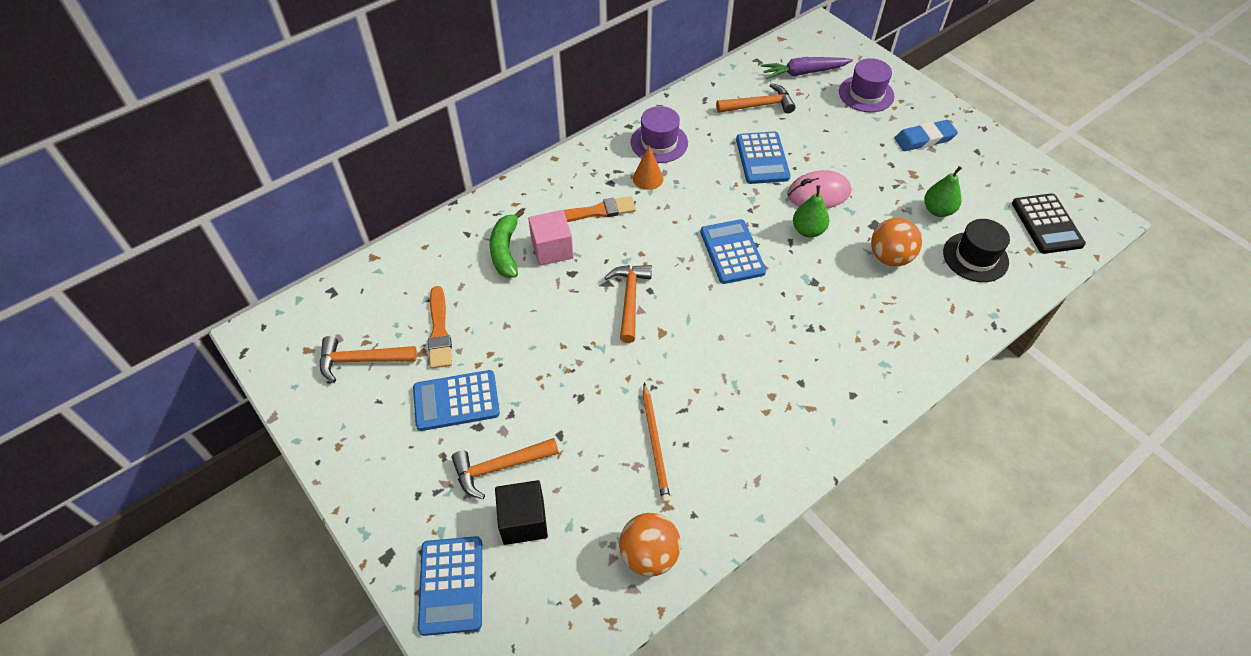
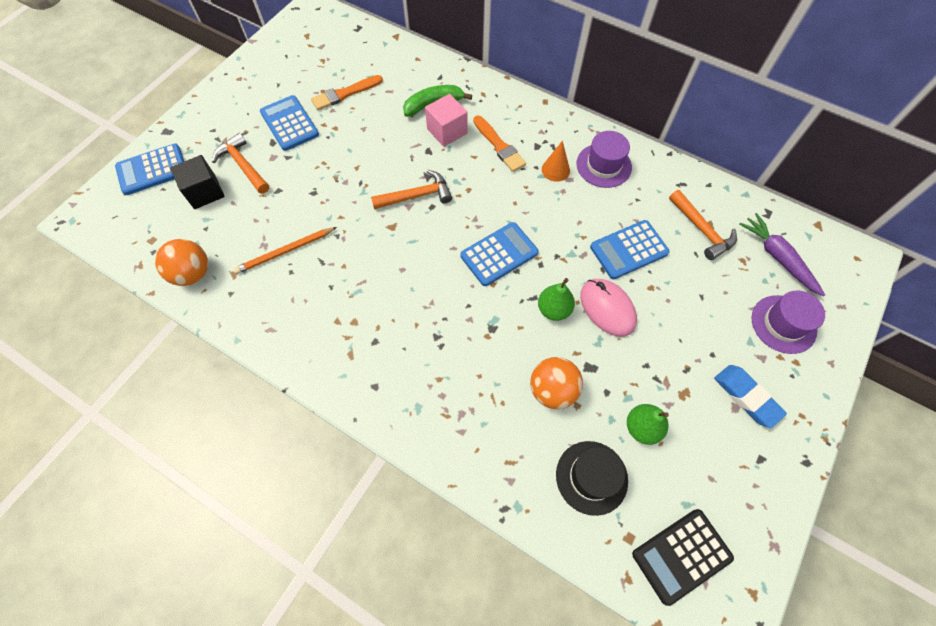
camera: 70 degrees right, 10 degrees up
(362, 360) = (307, 64): orange hammer -> none

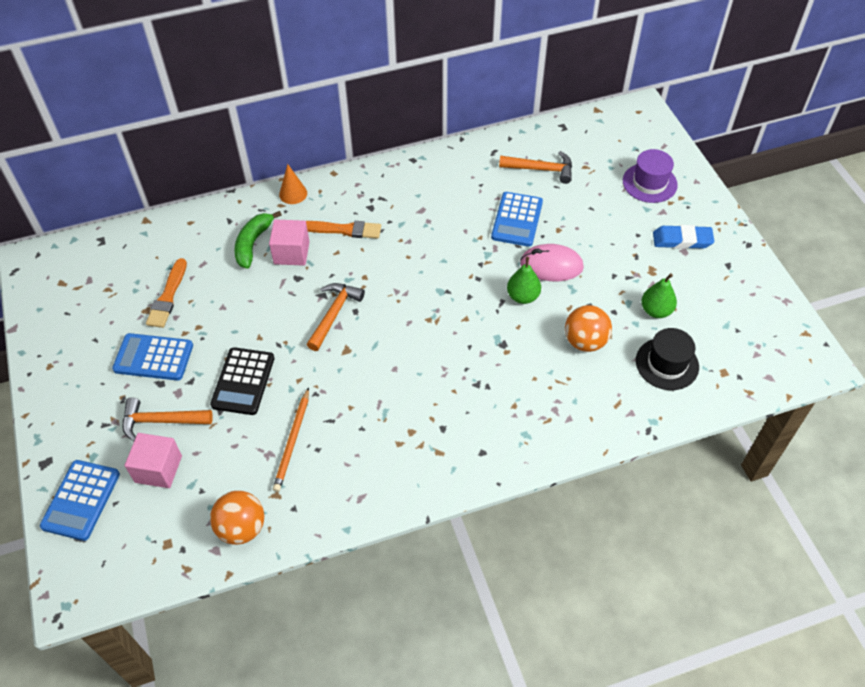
camera: 50 degrees left, 10 degrees down
(205, 192) = (158, 469): black cube -> pink cube
(499, 254) = (444, 297): blue calculator -> none
(555, 170) = (405, 212): orange cone -> orange cone (293, 193)
(603, 165) = (431, 182): purple hat -> none
(681, 555) = (756, 352): black calculator -> black calculator (243, 381)
(777, 257) = (600, 148): purple carrot -> none

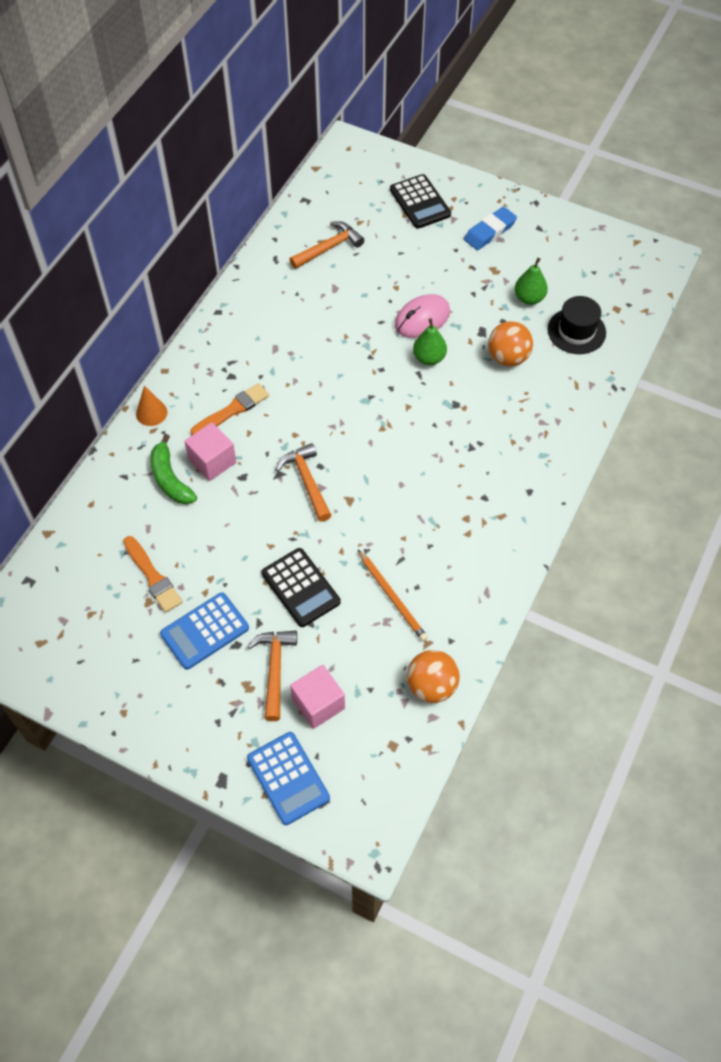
camera: 45 degrees left, 5 degrees up
(161, 421) = (275, 670): orange hammer -> orange hammer turned 135 degrees clockwise
(517, 220) = (357, 302): blue calculator -> none
(649, 183) = (420, 202): purple hat -> black calculator

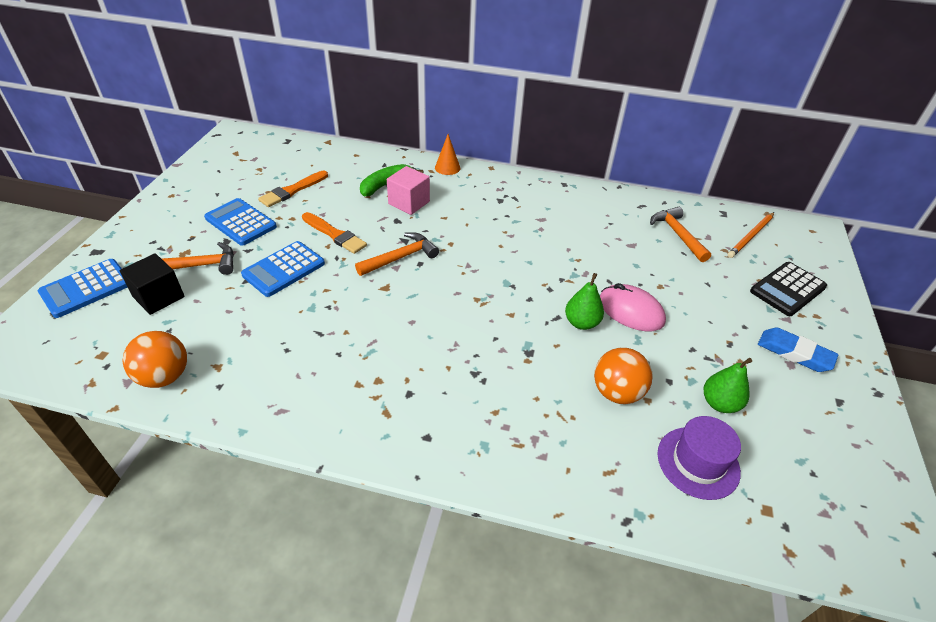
camera: 75 degrees right, 15 degrees down
(232, 410) = (464, 205): orange brush -> orange brush (335, 234)
(300, 588) = (284, 269): black calculator -> blue calculator
(318, 704) = (159, 297): pink cube -> black cube
(329, 248) = (677, 235): orange hammer -> orange hammer turned 150 degrees counterclockwise
(392, 597) = (273, 332): orange pencil -> orange pencil (750, 236)
(576, 331) = (698, 462): black hat -> purple hat

